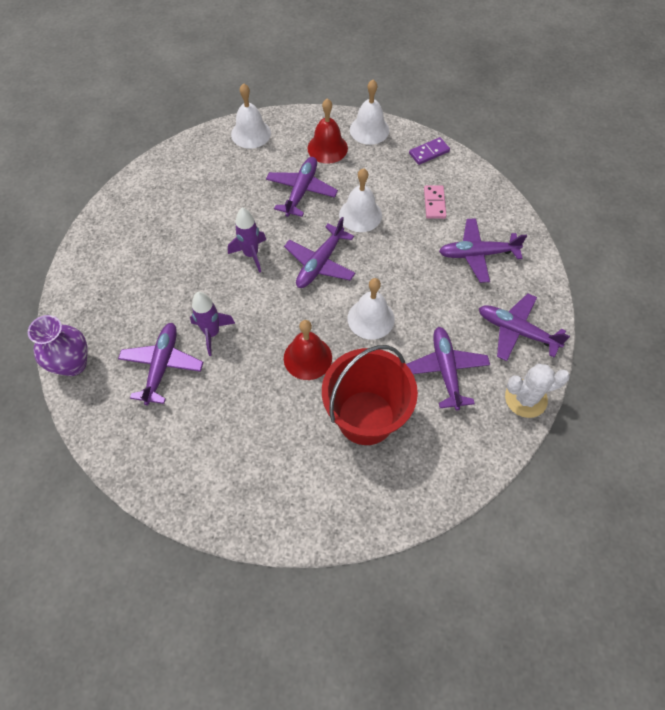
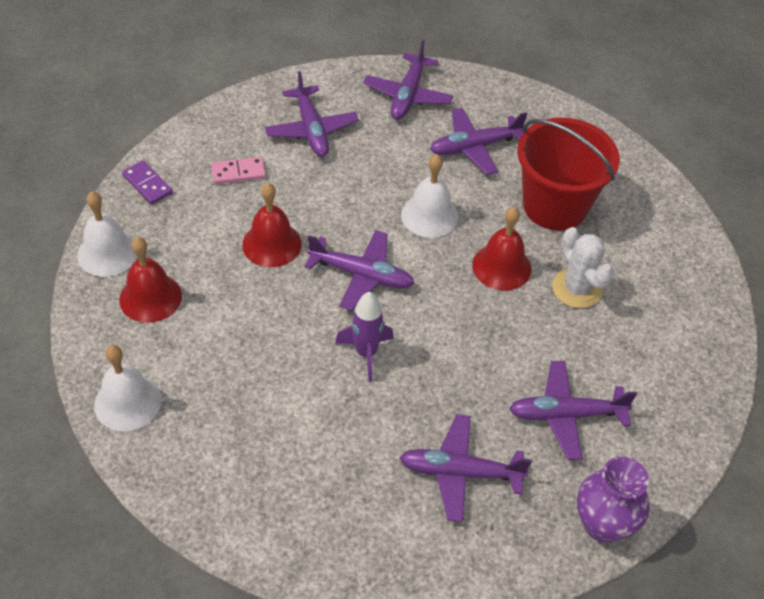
camera: 105 degrees left, 10 degrees down
(212, 333) = (501, 371): purple rocket -> none
(301, 191) = (240, 315): purple plane -> purple plane (460, 472)
(360, 215) = (271, 244): white bell -> red bell
(525, 398) = (485, 87): white cactus -> white cactus (577, 288)

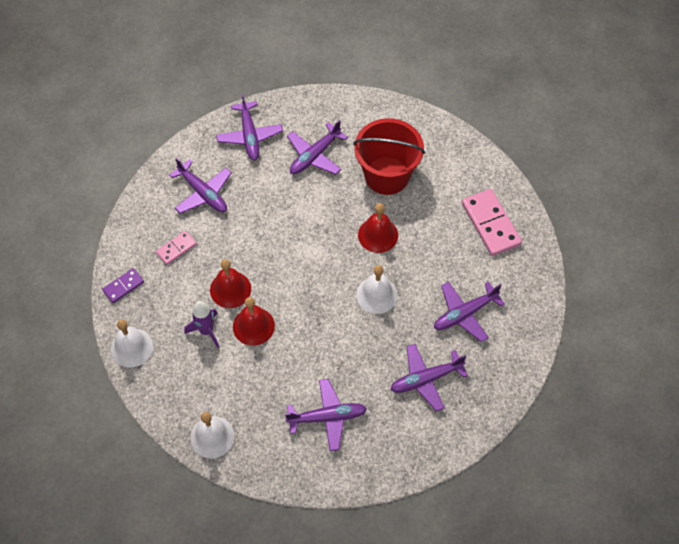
camera: 25 degrees left, 10 degrees up
(147, 184) = (123, 286): purple domino -> purple domino turned 60 degrees counterclockwise
(150, 297) = (179, 363): red bell -> red bell (253, 326)
(362, 275) = (298, 283): purple plane -> purple plane (327, 417)
(366, 353) = (331, 333): purple rocket -> purple rocket (206, 331)
(429, 215) = (315, 220): white bell -> white bell (376, 295)
(577, 288) = (429, 228): white cactus -> none
(602, 524) = (517, 369): purple vase -> none
(667, 321) = (491, 224): none -> pink domino

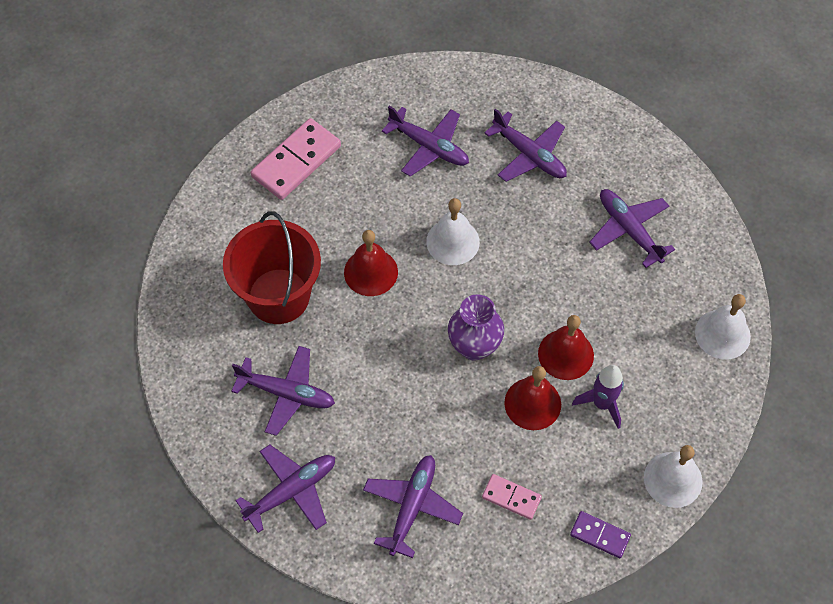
camera: 115 degrees left, 0 degrees up
(289, 273) = (474, 346): none -> purple vase

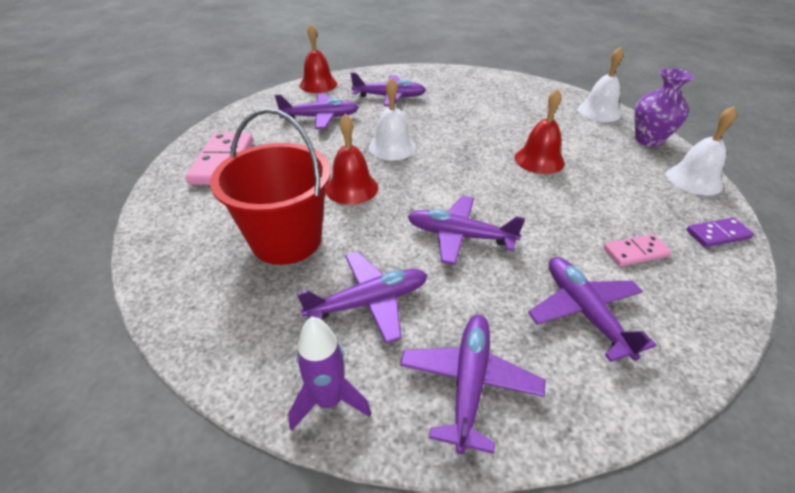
camera: 40 degrees left, 20 degrees down
(474, 346) = (479, 186): purple vase -> purple vase (648, 140)
(532, 403) = (560, 193): red bell -> red bell (318, 84)
(602, 404) = (597, 170): purple rocket -> purple rocket (329, 401)
(629, 230) = (487, 99): purple plane -> purple plane (459, 236)

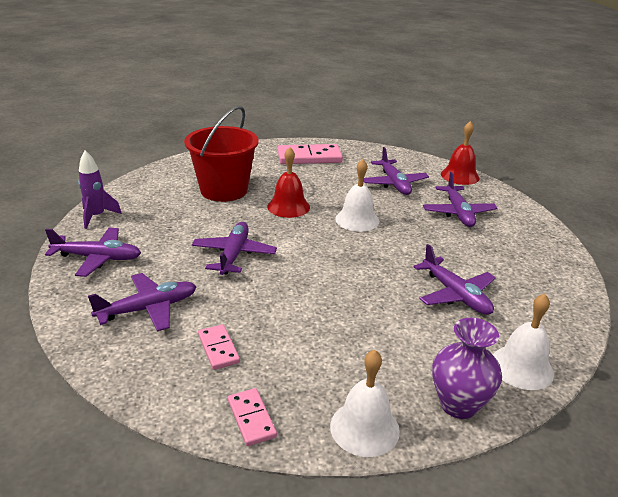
camera: 80 degrees right, 10 degrees down
(369, 302) = (165, 222): purple plane -> purple plane (455, 294)
(539, 160) = (366, 303): red bell -> none
(718, 234) = (251, 418): purple domino -> pink domino

